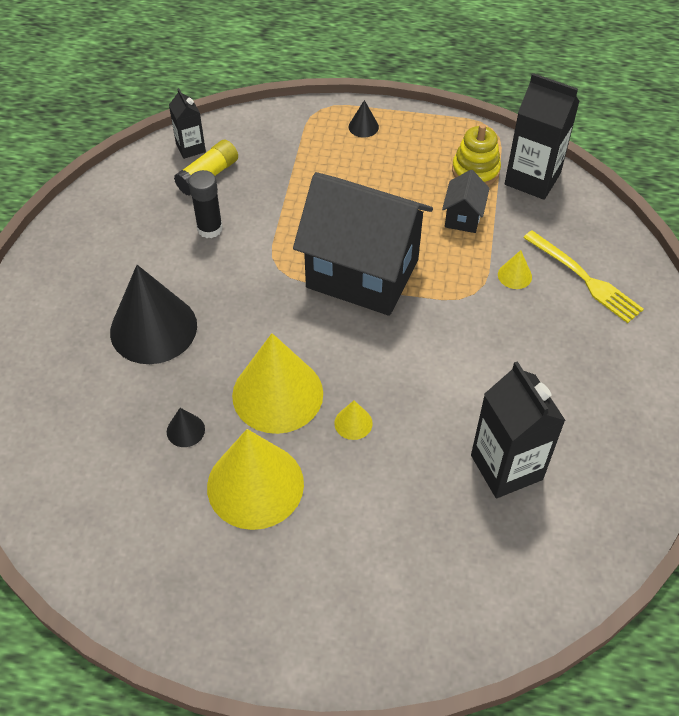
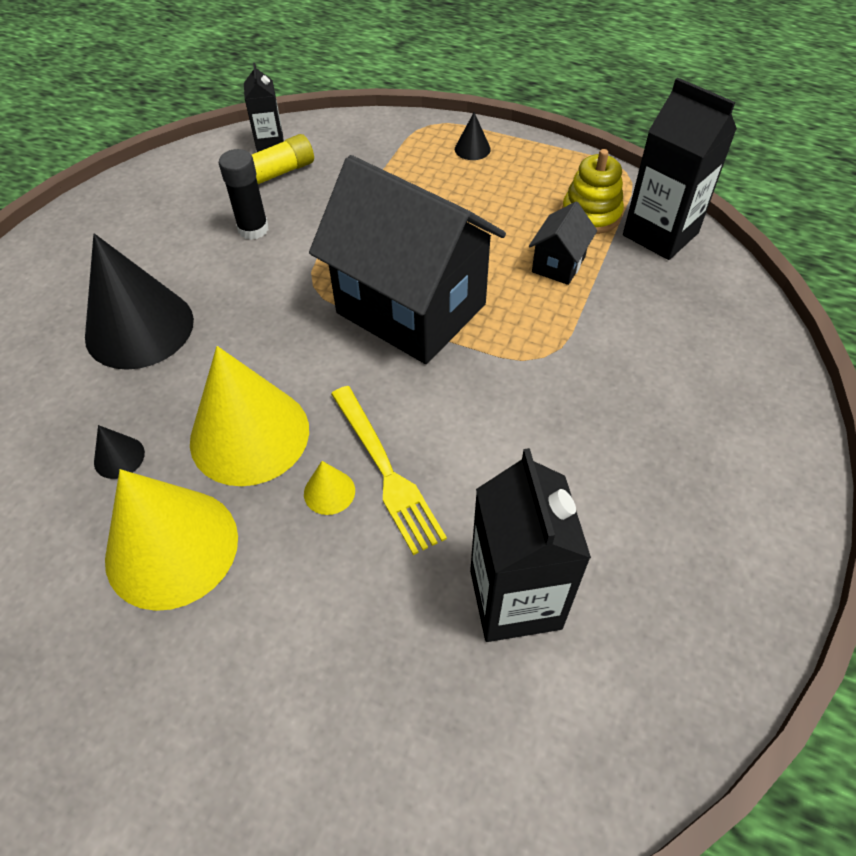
camera: 15 degrees right, 0 degrees up
(514, 275) = (604, 344): yellow cone -> none
(584, 279) = (697, 364): yellow fork -> yellow fork (386, 471)

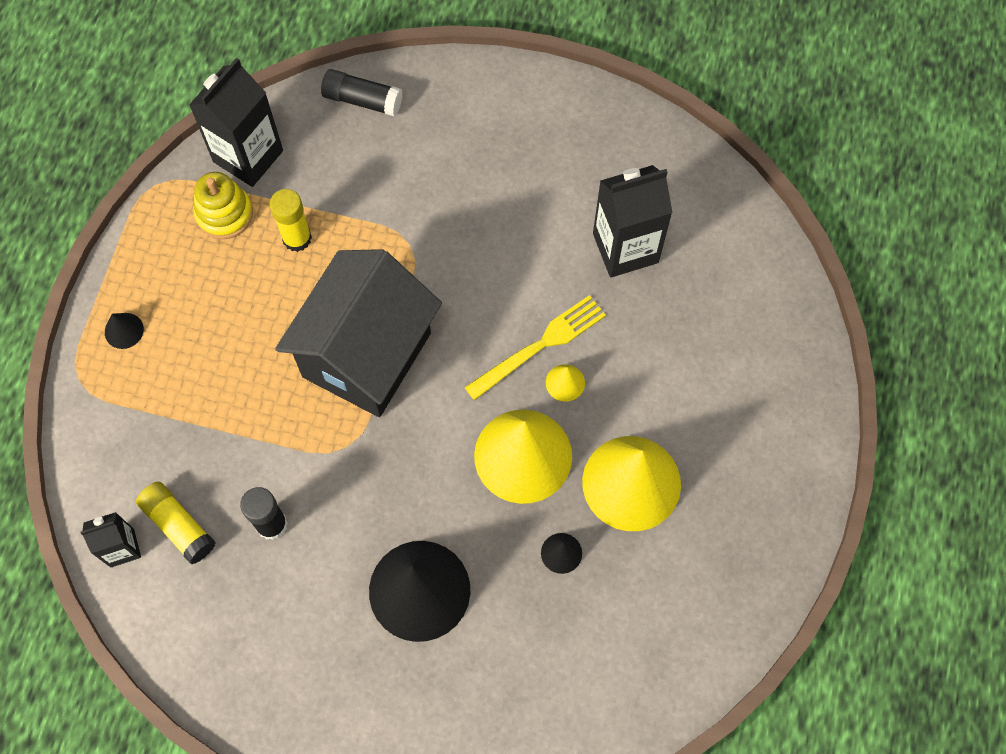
camera: 100 degrees left, 15 degrees up
(558, 264) = (297, 238): black house -> yellow glue stick
(742, 331) = (362, 100): none -> black glue stick

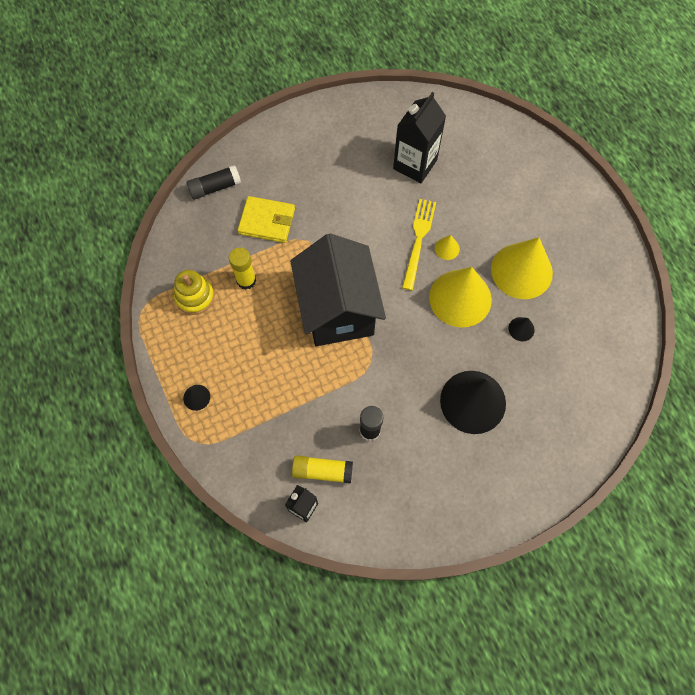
camera: 40 degrees left, 0 degrees up
(248, 156) = (180, 259): black carton -> none
(384, 185) = (267, 221): none -> yellow wallet

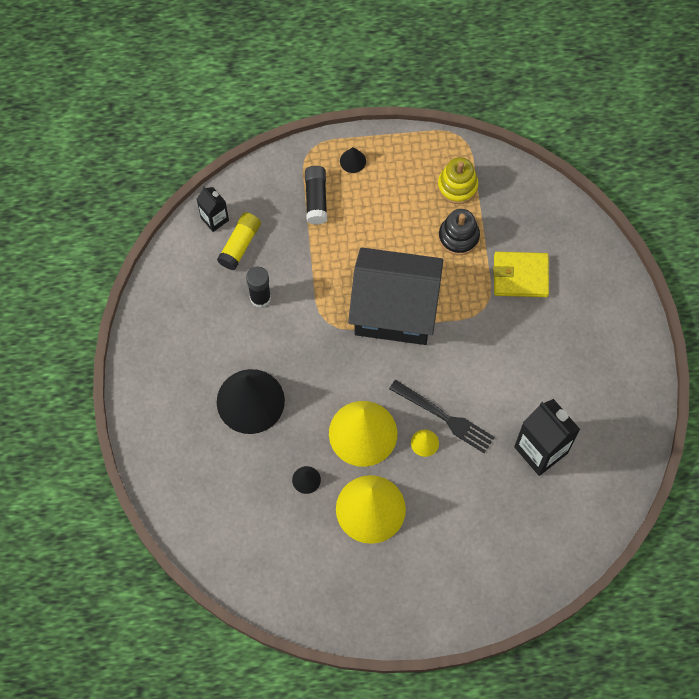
camera: 110 degrees right, 0 degrees up
(215, 187) = (579, 238): black glue stick -> black glue stick (316, 199)
(246, 280) = (458, 237): yellow glue stick -> black stacking toy
(267, 221) = (520, 276): yellow wallet -> yellow wallet turned 60 degrees clockwise
(418, 240) = (444, 418): yellow fork -> black fork

